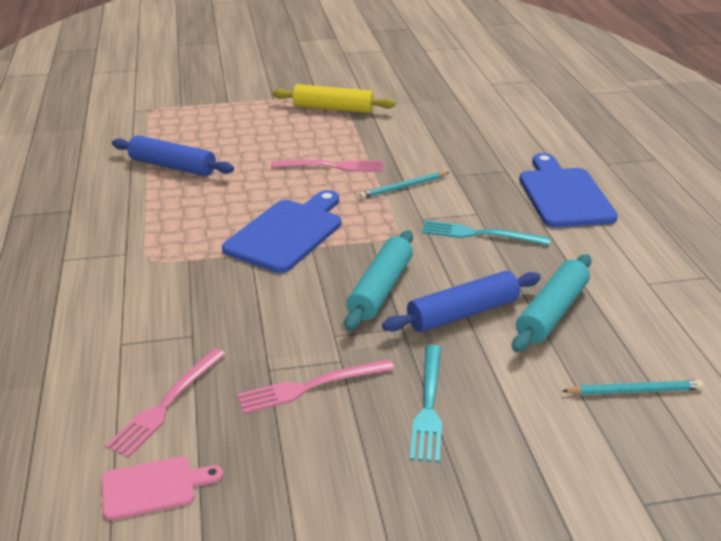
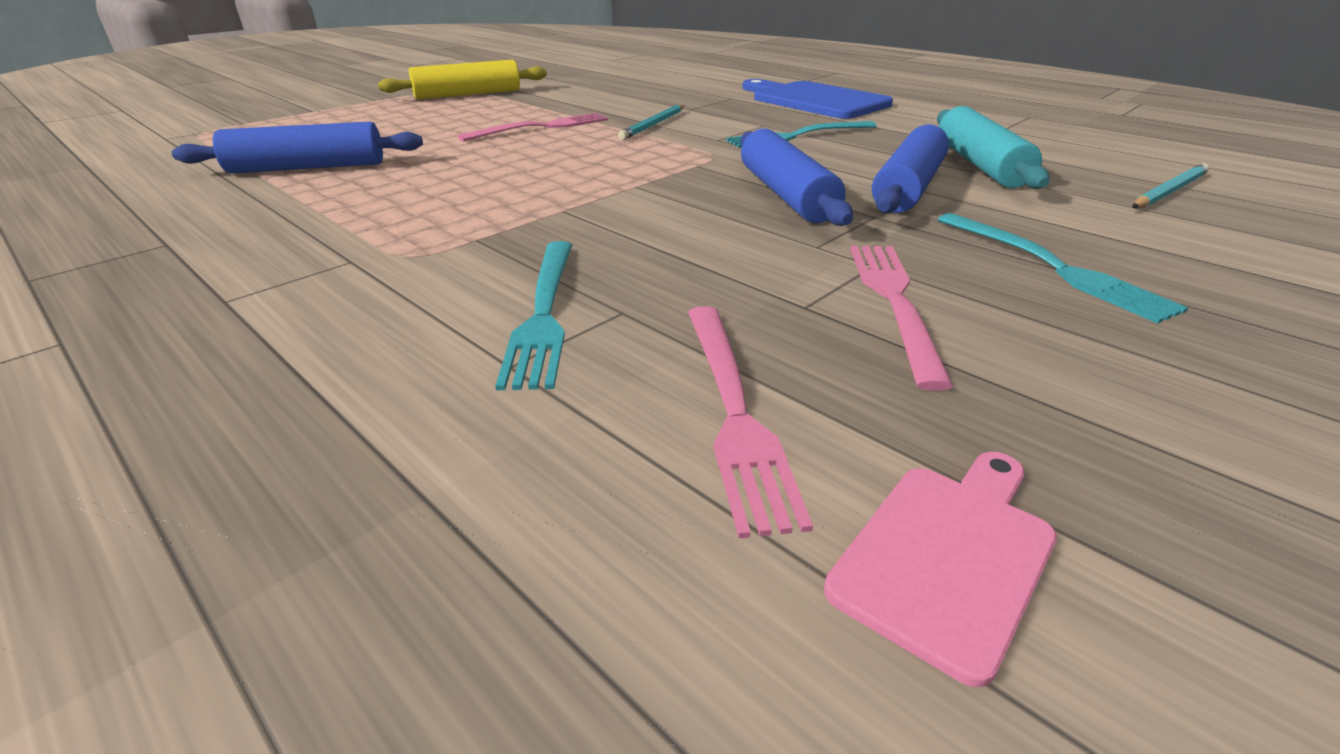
camera: 35 degrees left, 0 degrees up
(162, 322) = (543, 313): none -> turquoise fork
(287, 233) = (582, 182): blue cutting board -> none
(310, 386) = (894, 302): pink fork -> pink fork turned 150 degrees clockwise
(380, 289) = (786, 194): turquoise rolling pin -> blue rolling pin

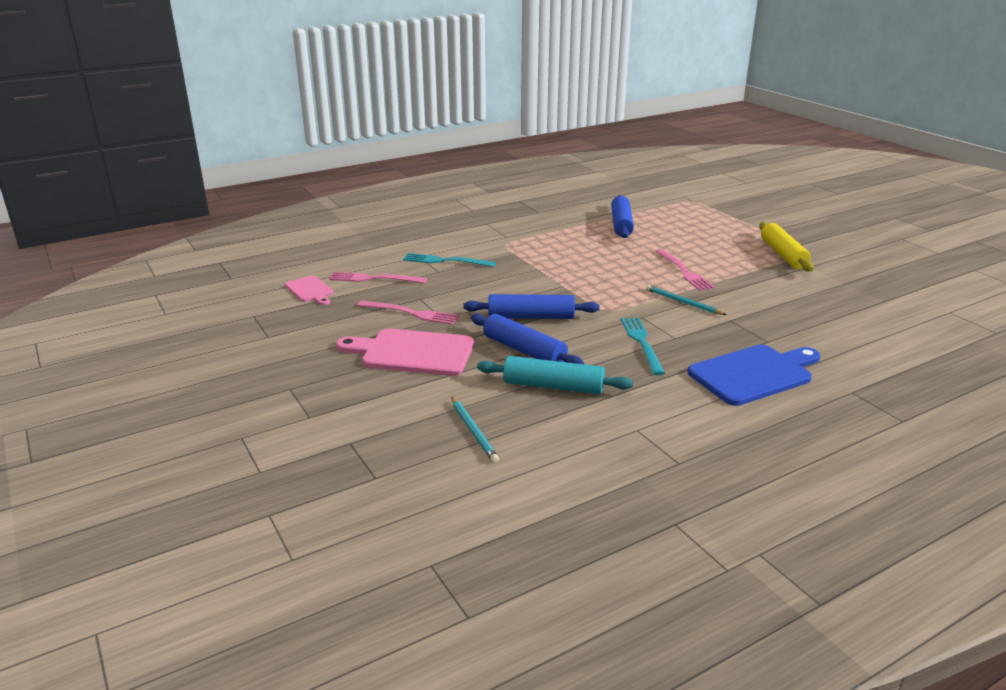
camera: 105 degrees right, 5 degrees down
(1052, 267) = (412, 352): turquoise fork -> pink cutting board

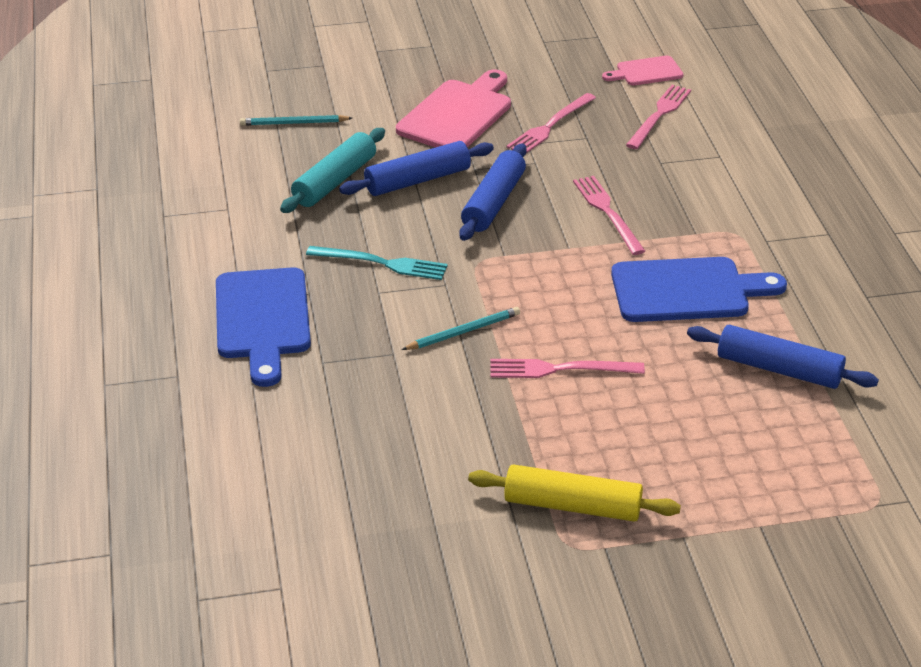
camera: 110 degrees right, 10 degrees up
(445, 261) = (693, 173): turquoise fork -> none
(512, 279) = (607, 212): none -> pink fork
(575, 249) = (687, 290): none -> blue cutting board

